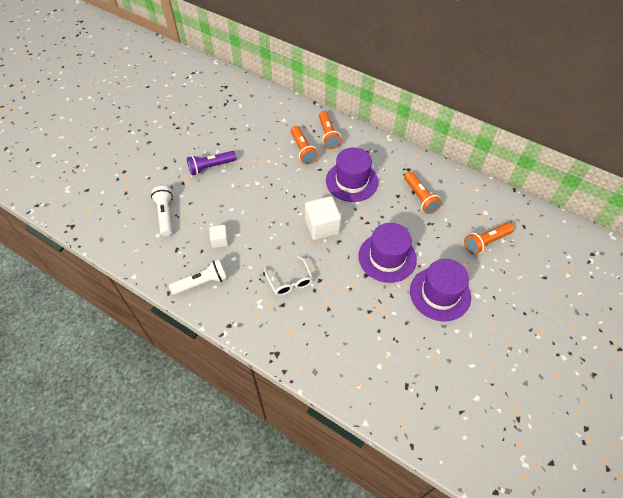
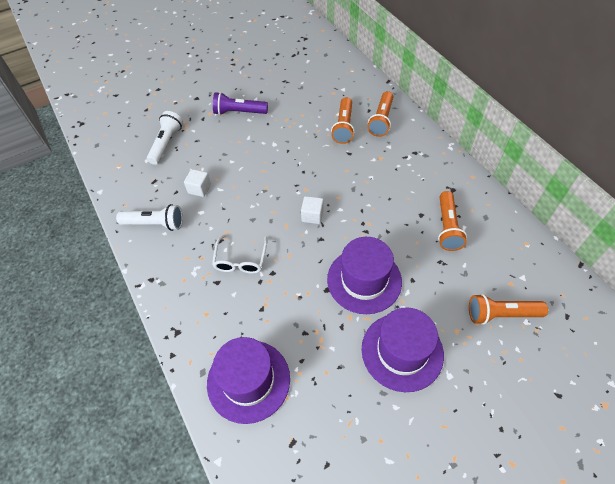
camera: 30 degrees right, 0 degrees up
(322, 226) = (312, 216): white cube -> white cube, size x0.55
(351, 181) = (376, 179): purple hat -> purple hat (248, 380)

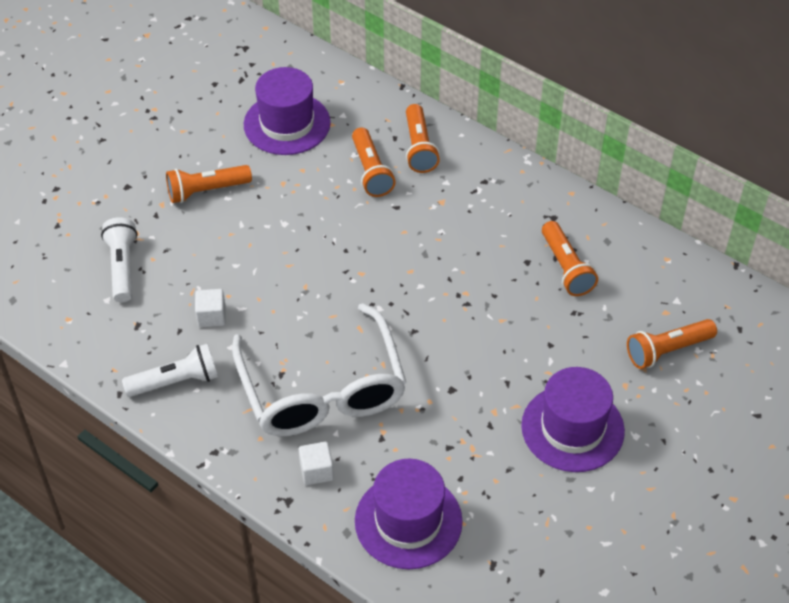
camera: 25 degrees left, 5 degrees down
(239, 112) = (206, 191): purple flashlight -> orange flashlight
(240, 260) = (322, 390): white glasses -> white glasses, size x2.18
(312, 216) = (388, 305): white cube -> white cube (316, 471)
(364, 280) = (492, 363): purple hat -> purple hat (287, 124)

